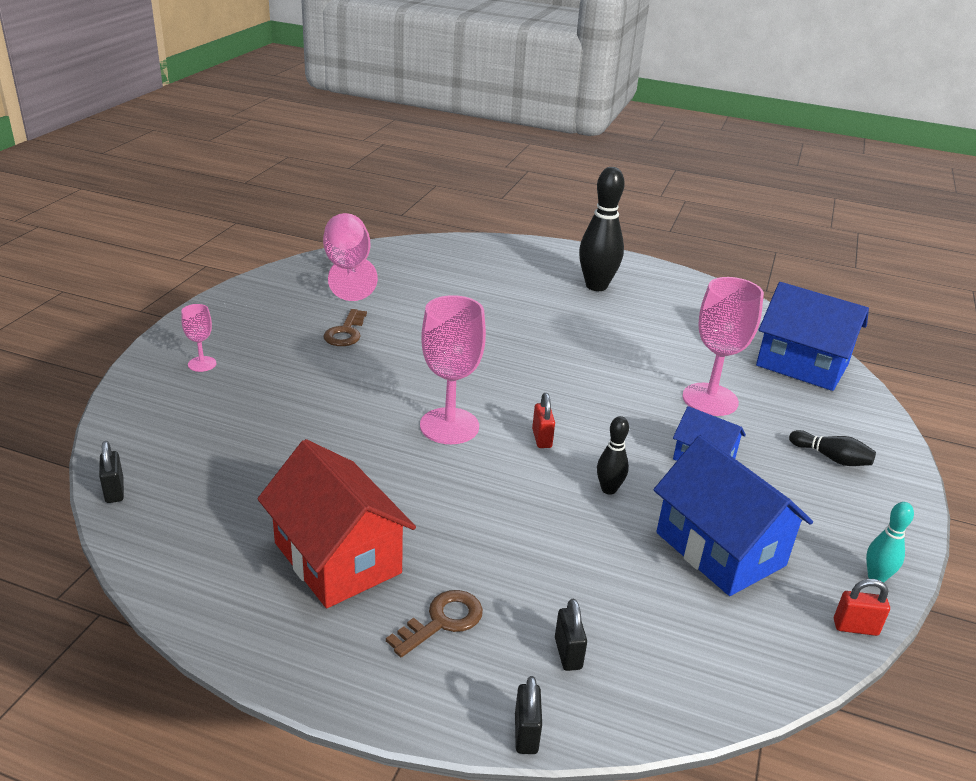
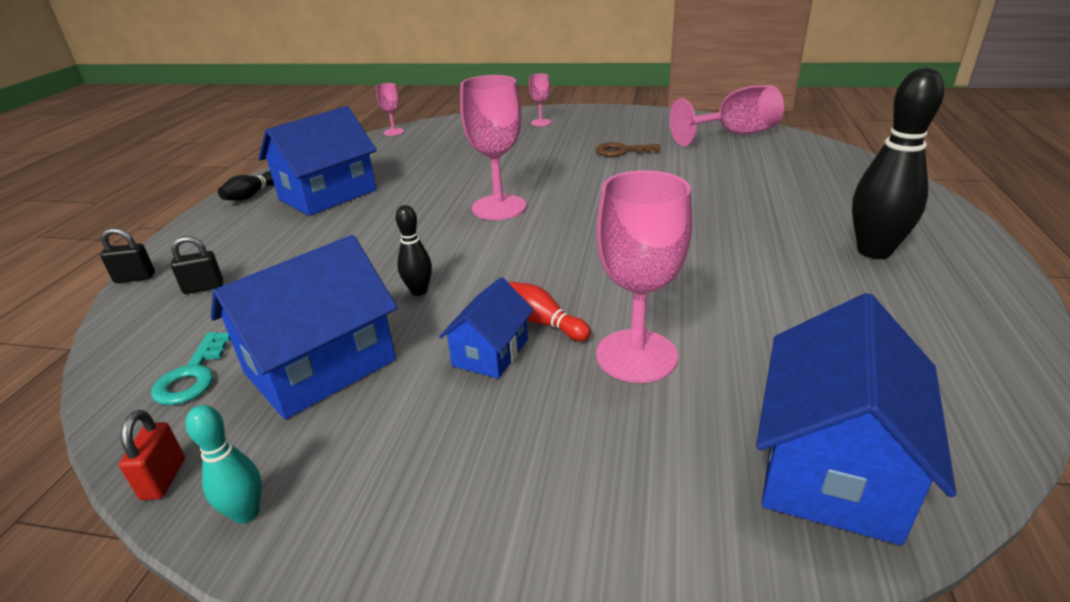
camera: 85 degrees right, 0 degrees up
(114, 491) = (394, 132): black padlock -> pink goblet
(337, 558) = (328, 195): red house -> blue house
(442, 621) = (256, 236): brown key -> none
(542, 438) = (495, 249): red padlock -> none
(667, 430) = (543, 322): none -> red bowling pin
(732, 633) = (192, 375): none -> turquoise key
(831, 458) = (532, 486): black bowling pin -> black bowling pin (251, 195)

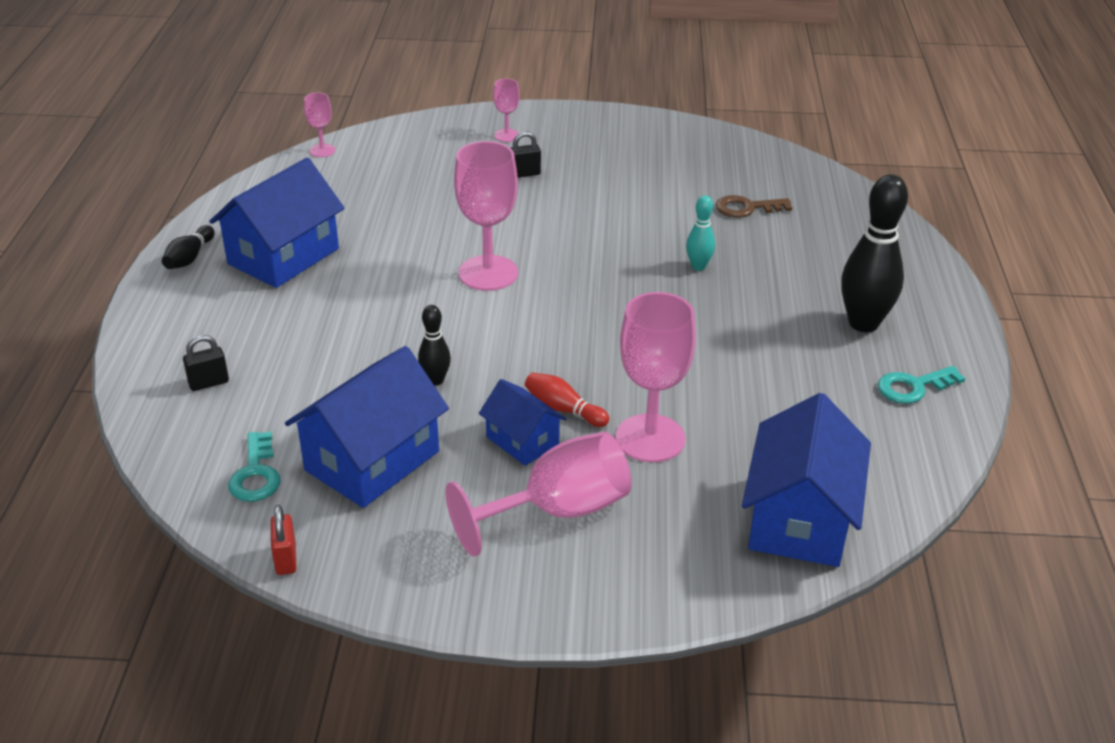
camera: 10 degrees left, 5 degrees up
(135, 278) = (124, 374): black padlock -> black padlock (524, 174)
(246, 513) = (368, 578): turquoise bowling pin -> turquoise bowling pin (698, 266)
(490, 352) = (522, 441): blue house -> blue house turned 60 degrees counterclockwise
(622, 151) = (612, 186): brown key -> brown key (746, 208)
(734, 134) = (739, 160): pink goblet -> pink goblet (558, 511)
(948, 312) = (913, 387): none -> turquoise key

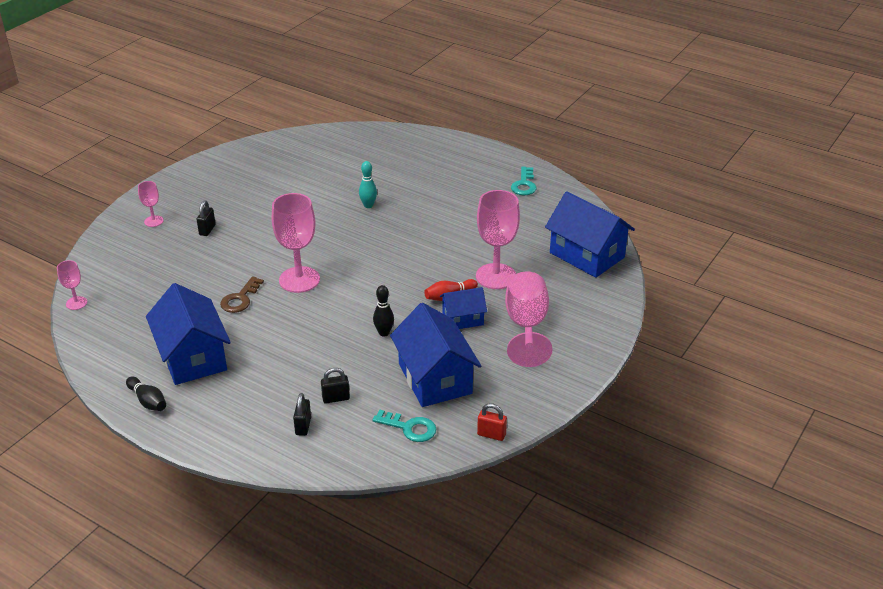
camera: 60 degrees left, 0 degrees up
(276, 389) = (336, 398): none -> black padlock
(746, 208) = (331, 169): brown key -> brown key (240, 299)
(863, 323) = (465, 177): black bowling pin -> none

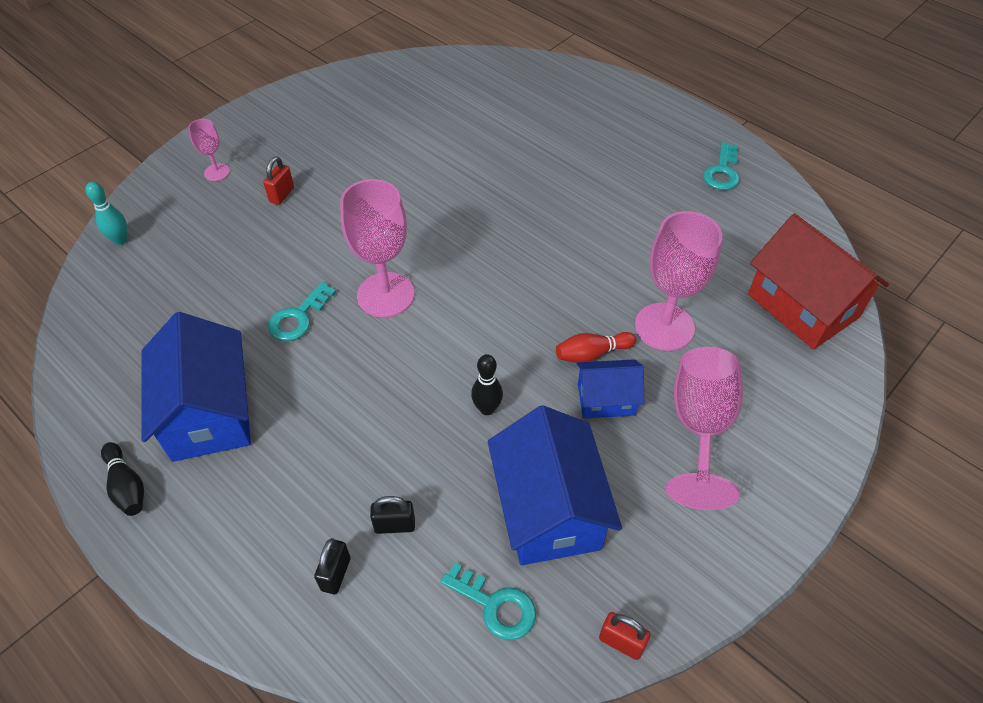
camera: 10 degrees right, 15 degrees up
(76, 303) = (81, 294): pink goblet -> none
(207, 230) = (282, 195): black padlock -> red padlock
(240, 299) = (298, 317): brown key -> turquoise key
(368, 205) = (502, 181): turquoise bowling pin -> turquoise bowling pin (120, 240)
(587, 255) = (802, 306): blue house -> red house

